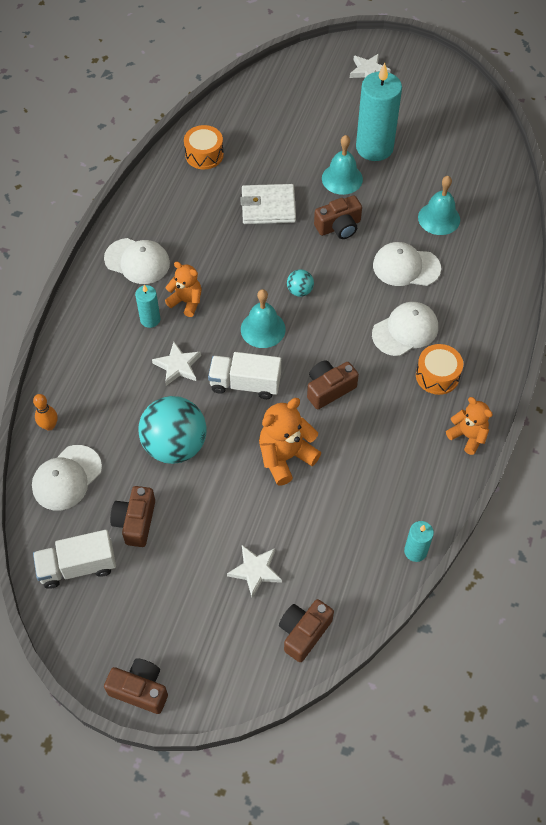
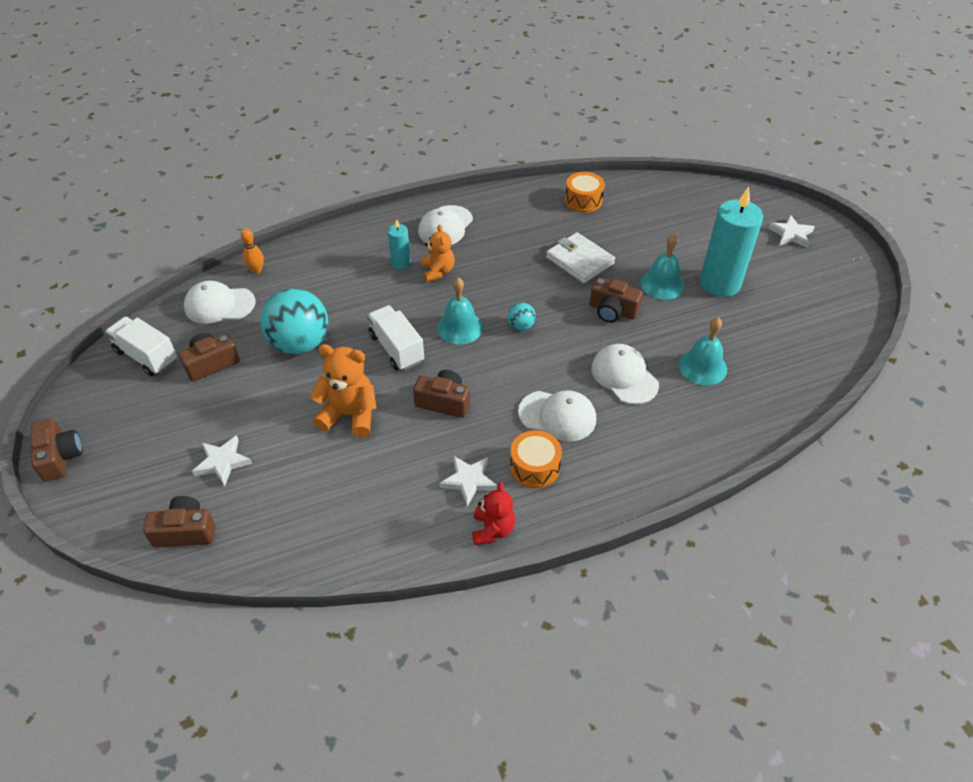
camera: 50 degrees right, 10 degrees down
(137, 261) = (445, 226): white cap -> white cap turned 45 degrees clockwise
(178, 366) = (374, 302): white star -> white star (469, 481)
(415, 551) = (331, 564): turquoise candle -> none
(468, 436) = (492, 529): orange teddy bear -> red teddy bear

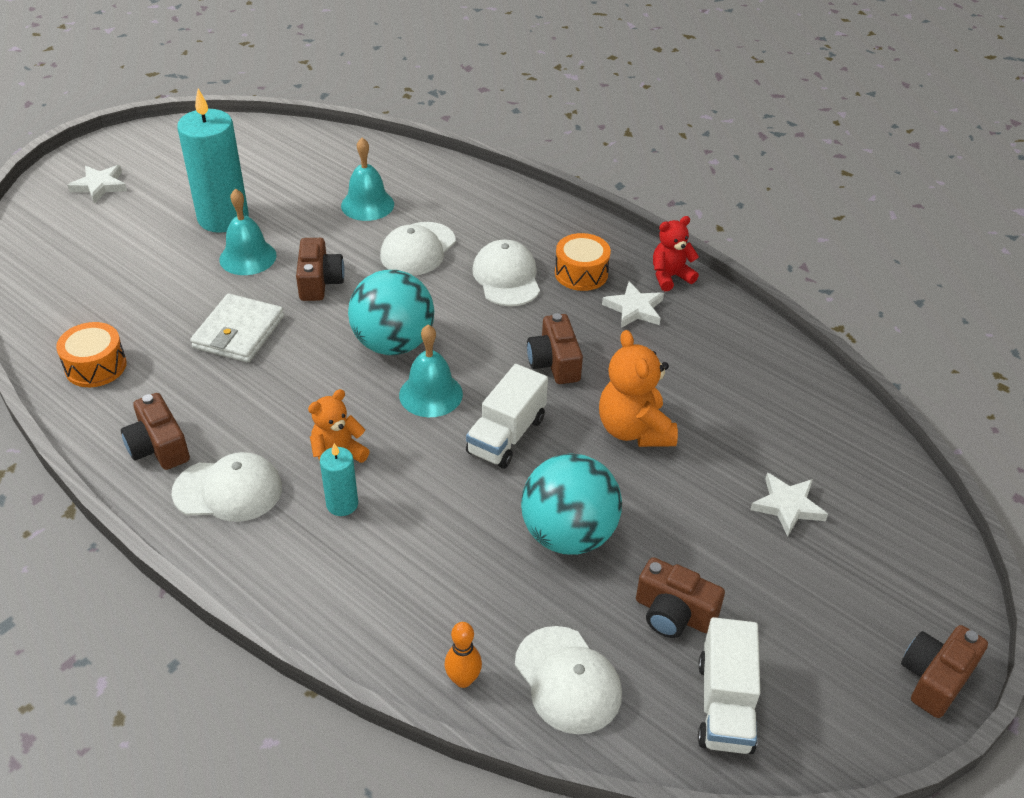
camera: 120 degrees left, 5 degrees down
(185, 531) = (883, 485): brown camera -> brown camera (158, 447)
(521, 326) = (393, 344): turquoise ball -> turquoise ball, size x2.25

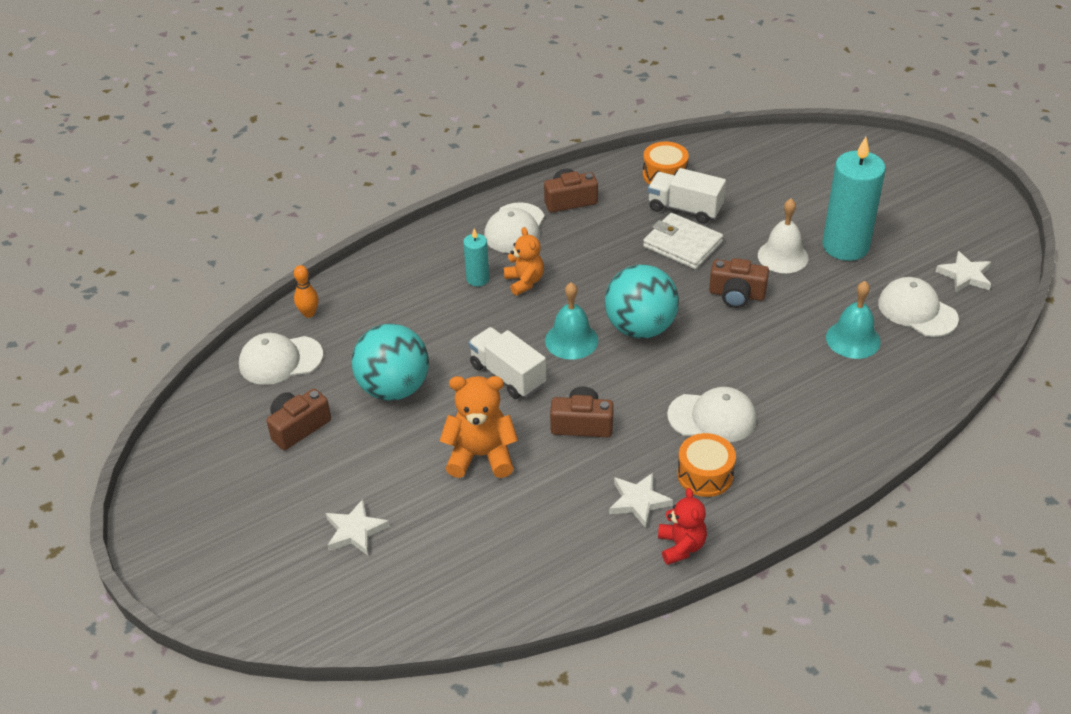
camera: 110 degrees right, 0 degrees up
(100, 186) = (908, 179): white star -> white star (965, 275)
(248, 257) = (782, 256): turquoise bell -> white bell
(418, 249) = (771, 363): white cap -> white cap (917, 311)
(725, 704) = (217, 432): white truck -> white truck (685, 209)
(935, 678) = (162, 559): brown camera -> none

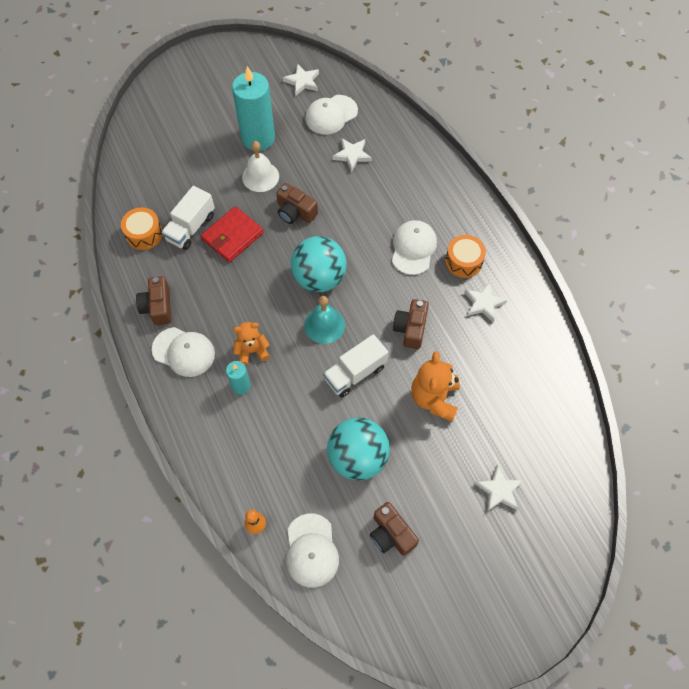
camera: 85 degrees left, 20 degrees up
(681, 546) = (522, 285): red teddy bear -> none
(682, 244) = (232, 236): white wallet -> red wallet
(736, 294) = (295, 212): brown camera -> brown camera turned 105 degrees clockwise
(853, 339) = (352, 155): turquoise bell -> white star

